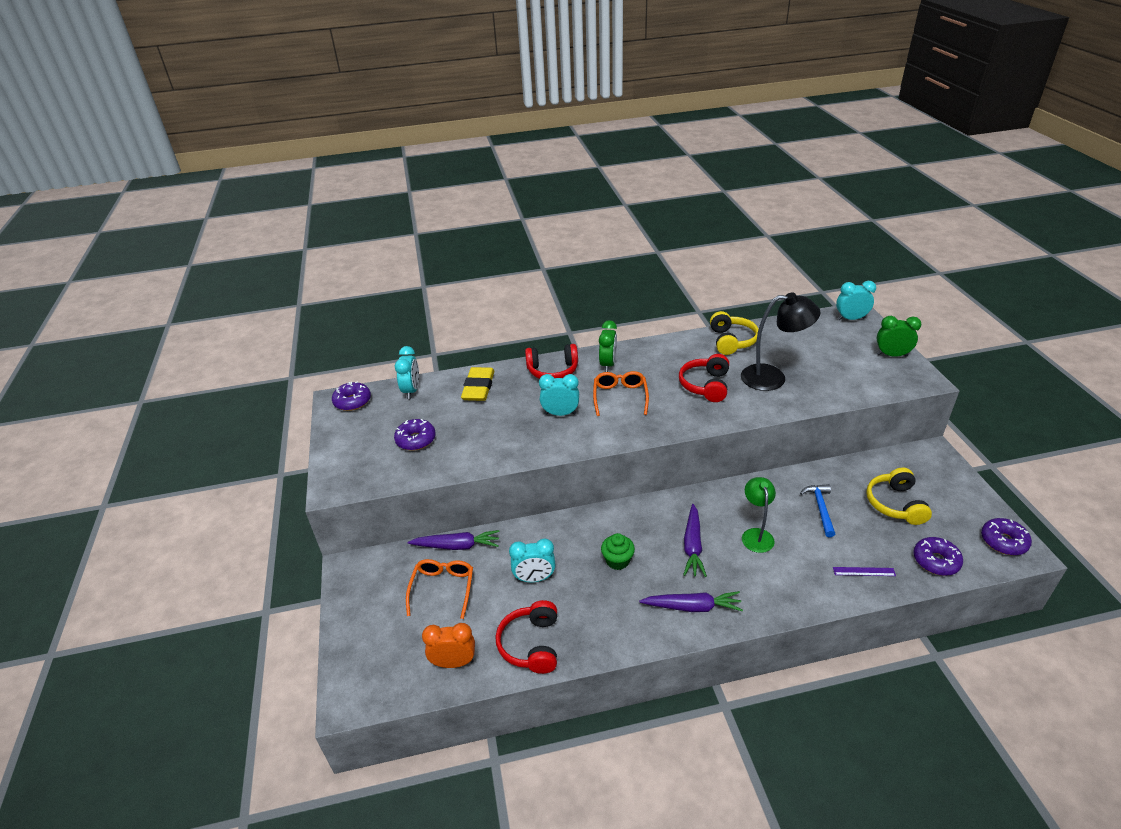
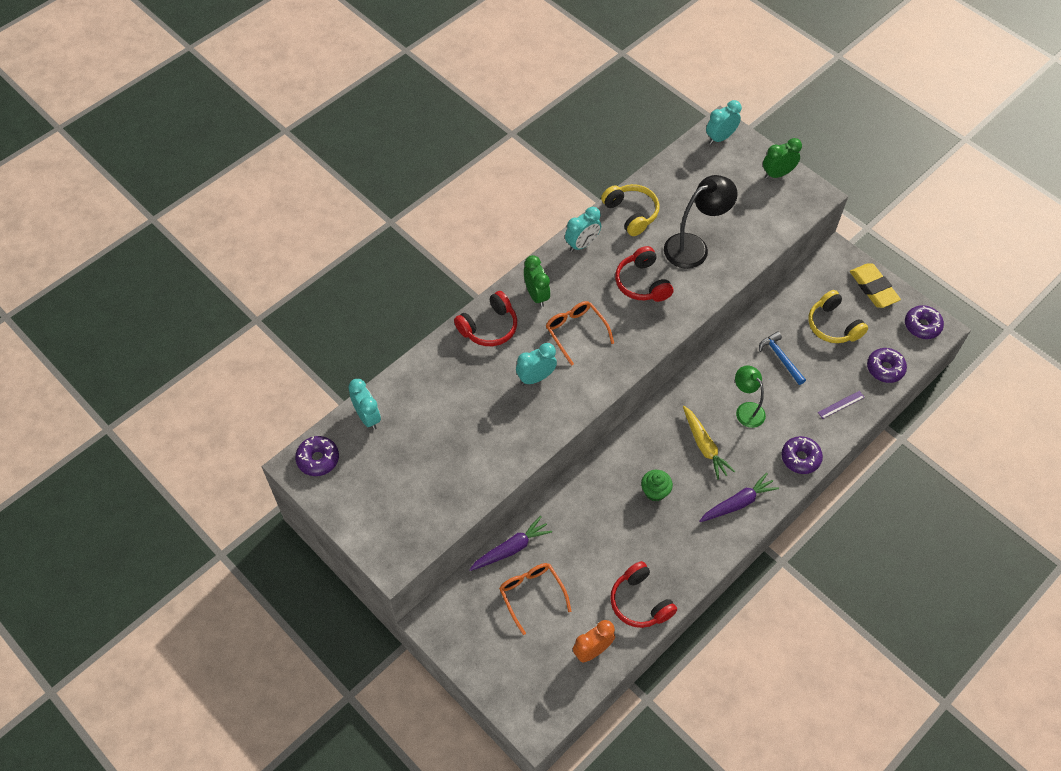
camera: 35 degrees left, 20 degrees up
(416, 440) = (424, 473): purple donut -> purple donut (800, 458)
(478, 387) = (432, 382): yellow eraser -> yellow eraser (873, 288)
(534, 578) = (600, 544): turquoise clock -> turquoise clock (582, 244)
(692, 546) = (704, 446): purple carrot -> yellow carrot

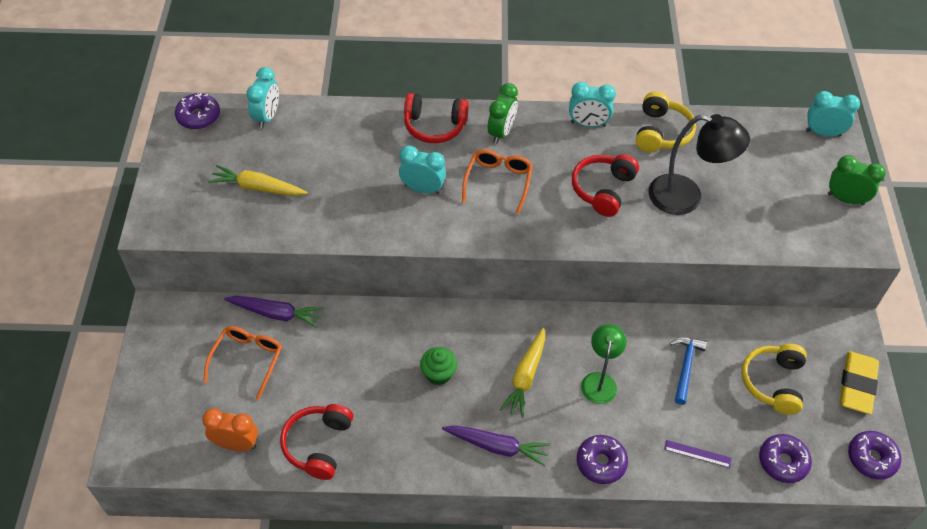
camera: 45 degrees right, 5 degrees down
(429, 472) = (258, 188): none -> yellow carrot

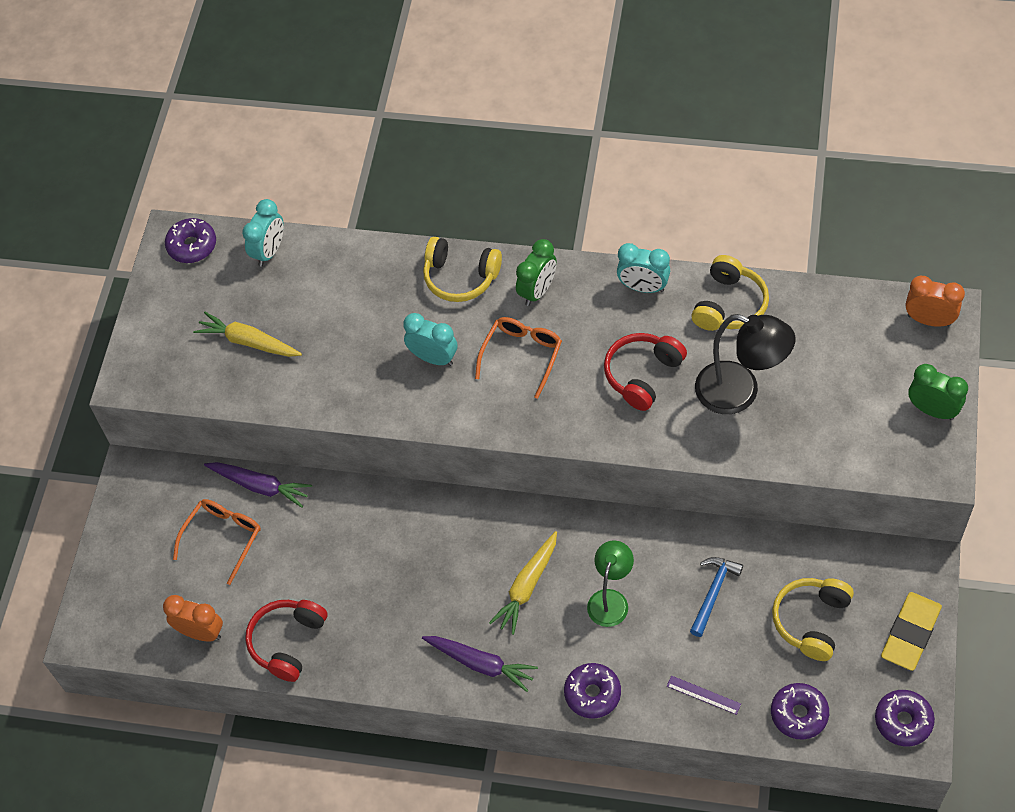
camera: 15 degrees right, 5 degrees up
(434, 126) = (460, 277): red headphones -> yellow headphones
(438, 374) = (430, 574): green cupcake -> none
(823, 133) = (929, 320): turquoise clock -> orange clock

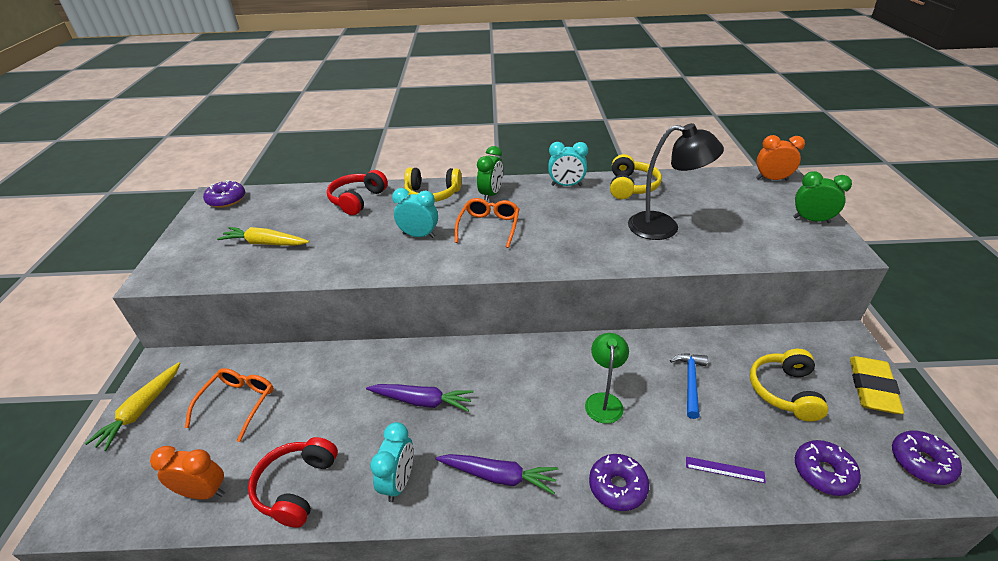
camera: 15 degrees left, 20 degrees down
(260, 486) = (276, 359): purple carrot -> purple carrot (422, 401)
(269, 251) = (286, 197): turquoise clock -> turquoise clock (399, 482)
(527, 586) = (526, 401): yellow carrot -> yellow carrot (141, 410)
(642, 375) = (585, 226): red headphones -> red headphones (357, 200)

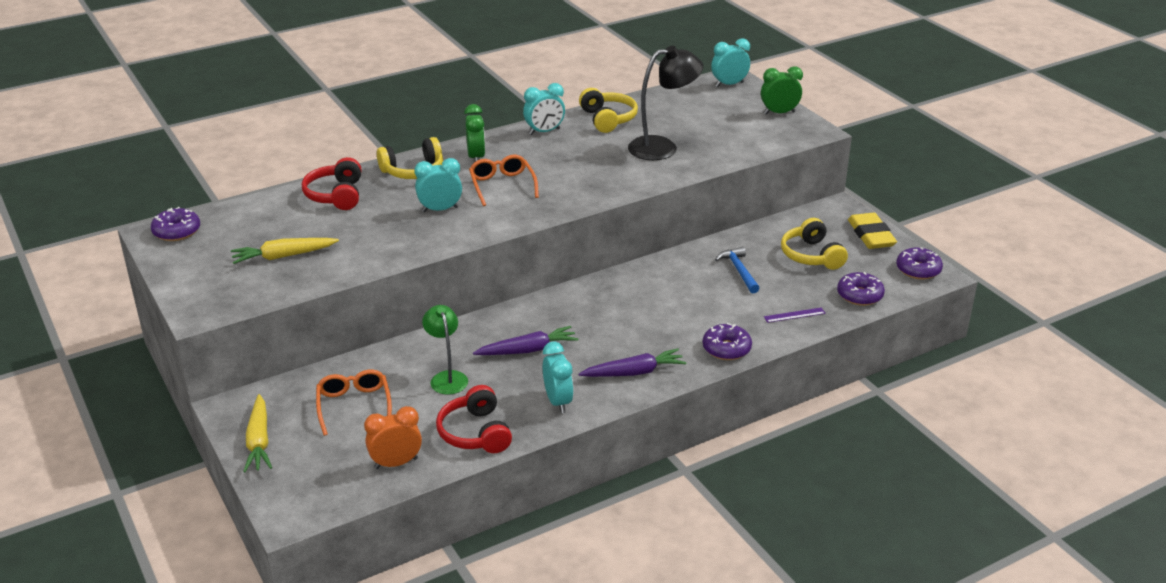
camera: 30 degrees left, 5 degrees down
(604, 401) = (680, 303): green lamp -> green lamp (447, 377)
(771, 179) = (729, 84): orange clock -> turquoise clock

